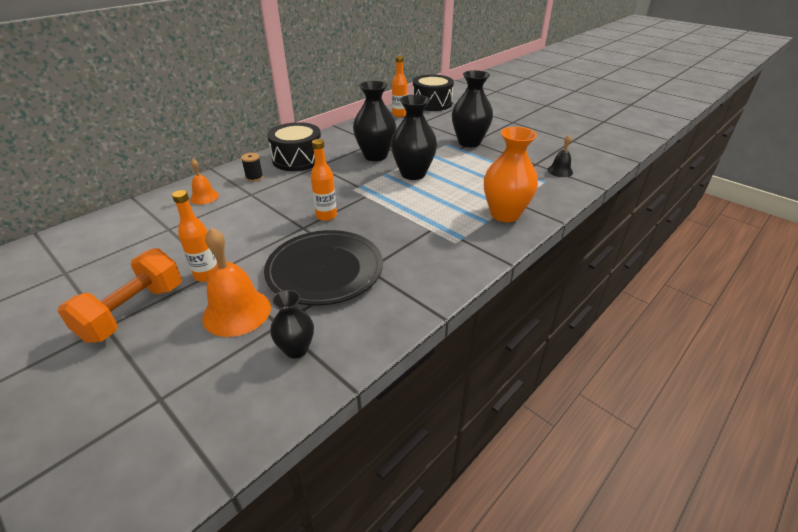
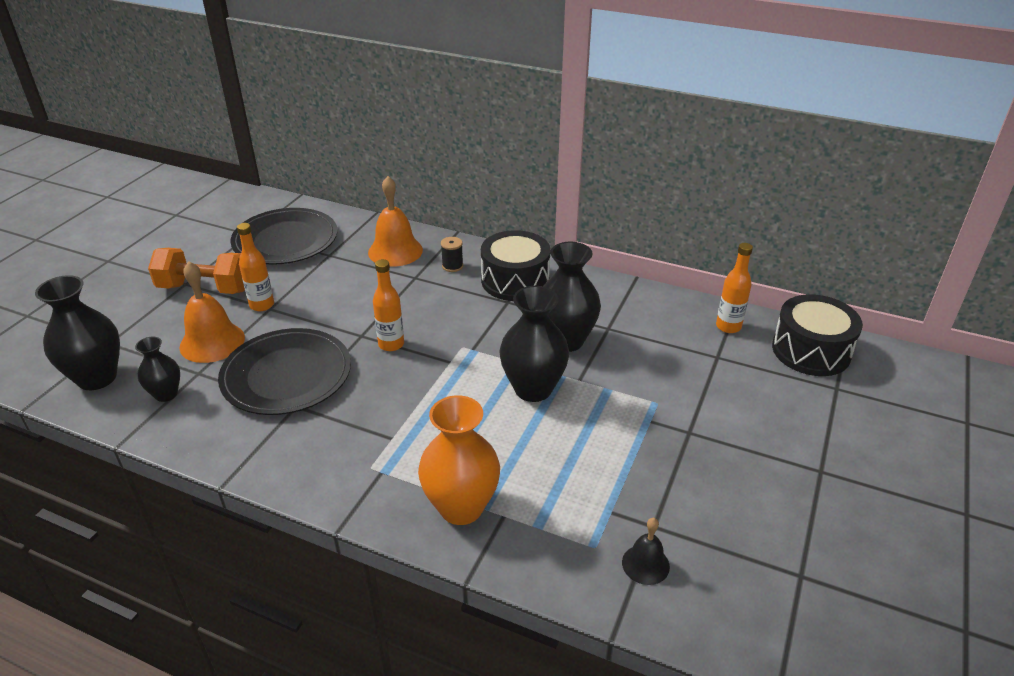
camera: 70 degrees right, 0 degrees up
(110, 251) = (285, 240): none -> black plate
(204, 197) = (395, 251): orange bell -> orange bell, size x1.77
(469, 142) = (681, 427): black vase -> black vase (97, 378)

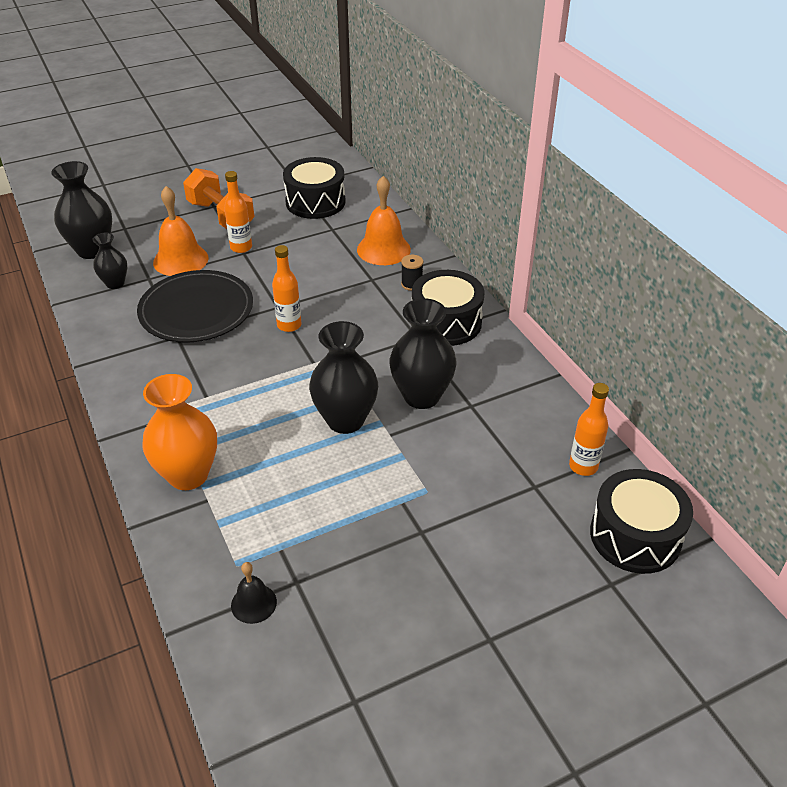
camera: 40 degrees right, 5 degrees up
(285, 240) = (315, 202): black plate -> black drum

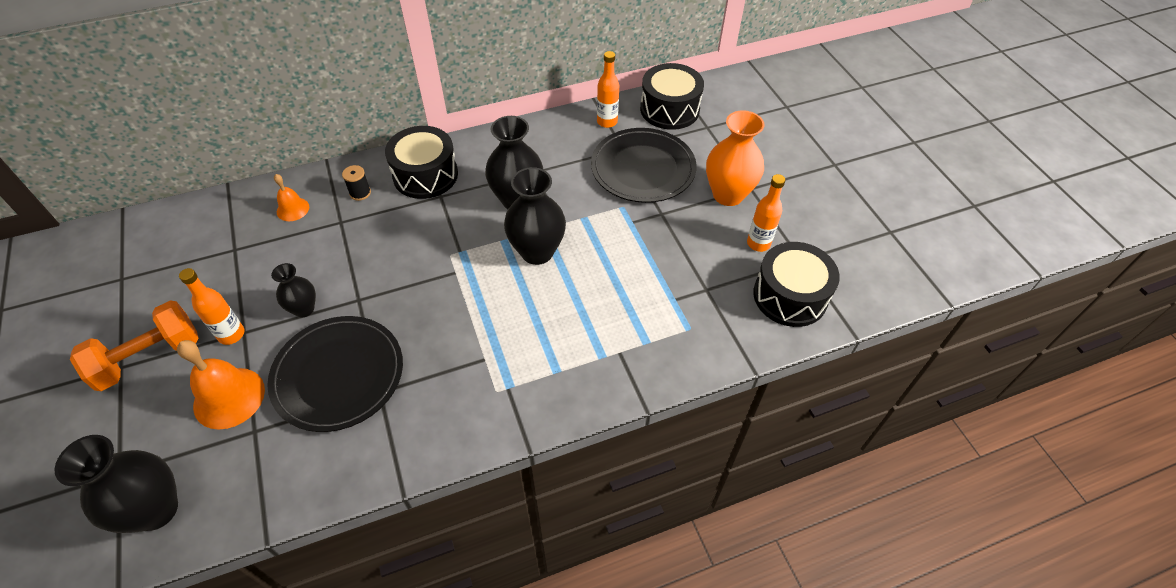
camera: 85 degrees left, 10 degrees up
(115, 283) = (249, 470): black vase -> black vase (304, 309)
(188, 475) = (588, 368): orange vase -> orange vase (728, 194)
(253, 603) = (726, 316): black bell -> none
(289, 325) = (392, 290): orange bottle -> orange bottle (758, 243)
(315, 202) = (170, 262): black drum -> black drum (790, 296)
(383, 249) = (293, 209): orange bell -> orange bell, size x0.56
(501, 509) = (643, 168): none -> black plate

